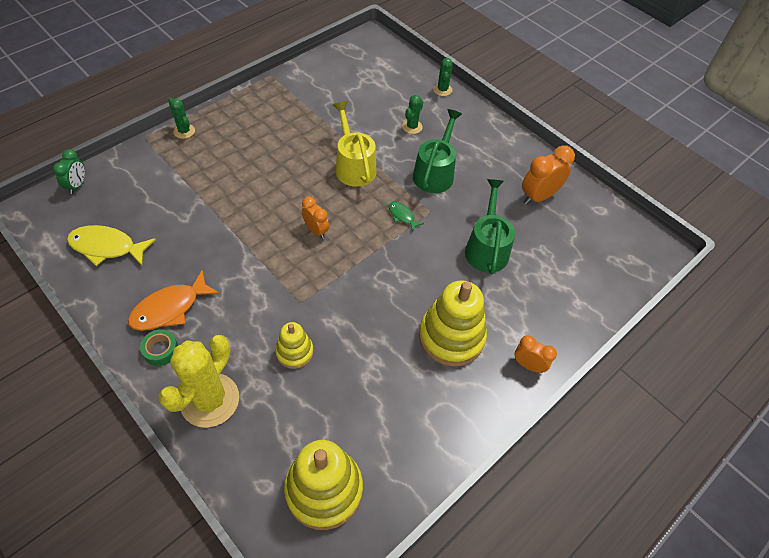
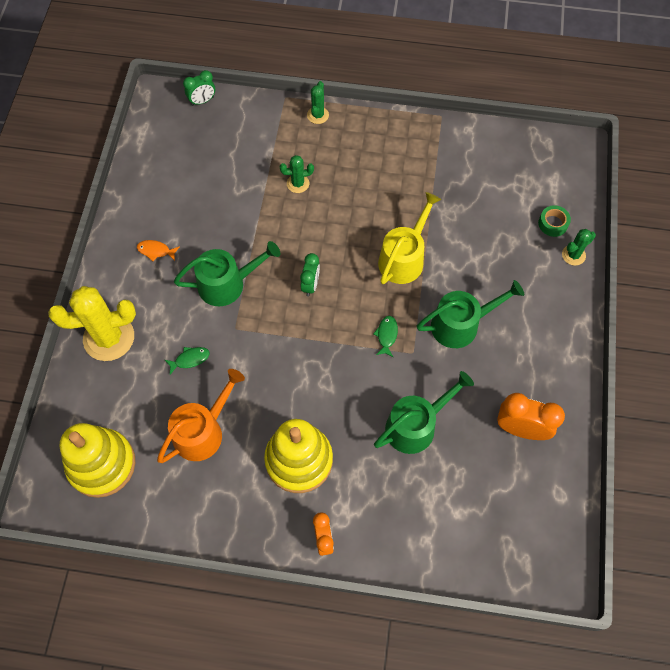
camera: 55 degrees right, 10 degrees up
(107, 247) = (169, 168): yellow fish -> none
(161, 350) = (120, 275): green tape -> green tape (553, 224)
(170, 308) = (156, 251): orange fish -> orange fish, size x0.52
(256, 281) = (227, 284): none -> green watering can
(294, 352) = (190, 359): yellow stacking toy -> green fish
(316, 230) = (310, 285): orange clock -> green clock
(367, 387) = (202, 431): none -> orange watering can
(412, 127) = (497, 266): green cactus -> green cactus (298, 183)

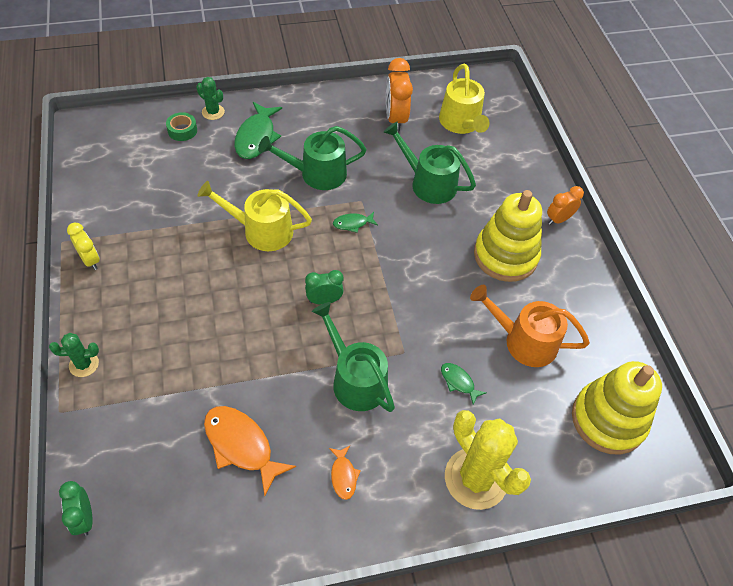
camera: 115 degrees left, 10 degrees down
(202, 101) = (84, 518): green clock -> green clock turned 150 degrees counterclockwise
(209, 195) = (241, 445): none -> orange fish
(298, 183) = (196, 353): green cactus -> none
(415, 131) = (90, 260): none -> yellow clock
(460, 324) = (317, 173): green watering can -> green watering can turned 60 degrees counterclockwise
(496, 499) = (461, 123): none -> yellow watering can
(526, 284) = (256, 137): none -> green fish

